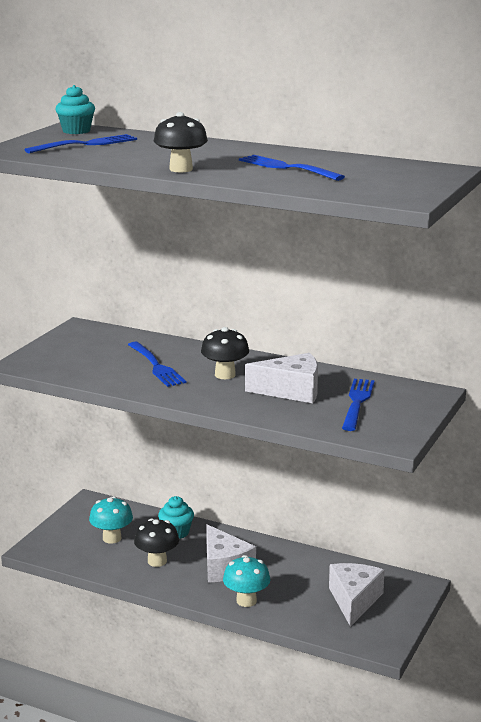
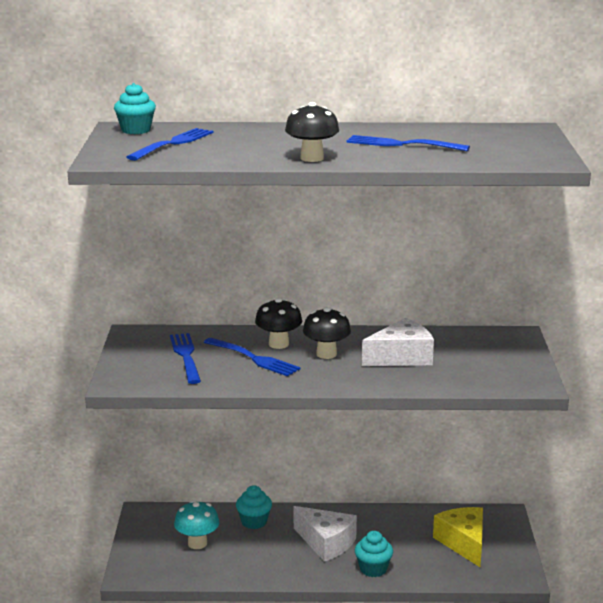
camera: 25 degrees left, 0 degrees up
(157, 561) = (260, 554): black mushroom -> black mushroom (278, 344)
(246, 601) = (373, 569): turquoise mushroom -> turquoise cupcake
(354, 600) = (463, 543): white cheese -> yellow cheese
(357, 403) = (469, 357): blue fork -> blue fork (186, 356)

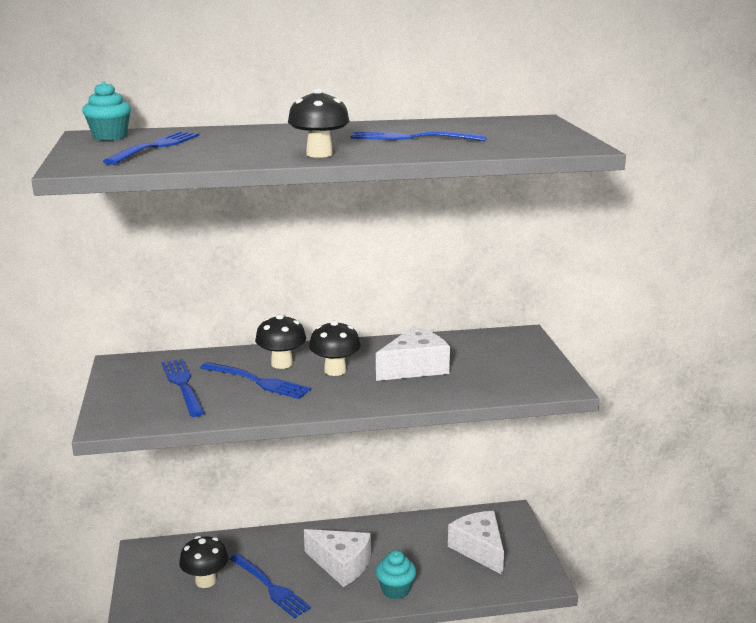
camera: 10 degrees left, 0 degrees up
(197, 543) = (205, 581): turquoise mushroom -> black mushroom
(254, 522) = (262, 549): turquoise cupcake -> none
(255, 554) = (270, 587): none -> blue fork
(463, 543) = (479, 549): yellow cheese -> white cheese

